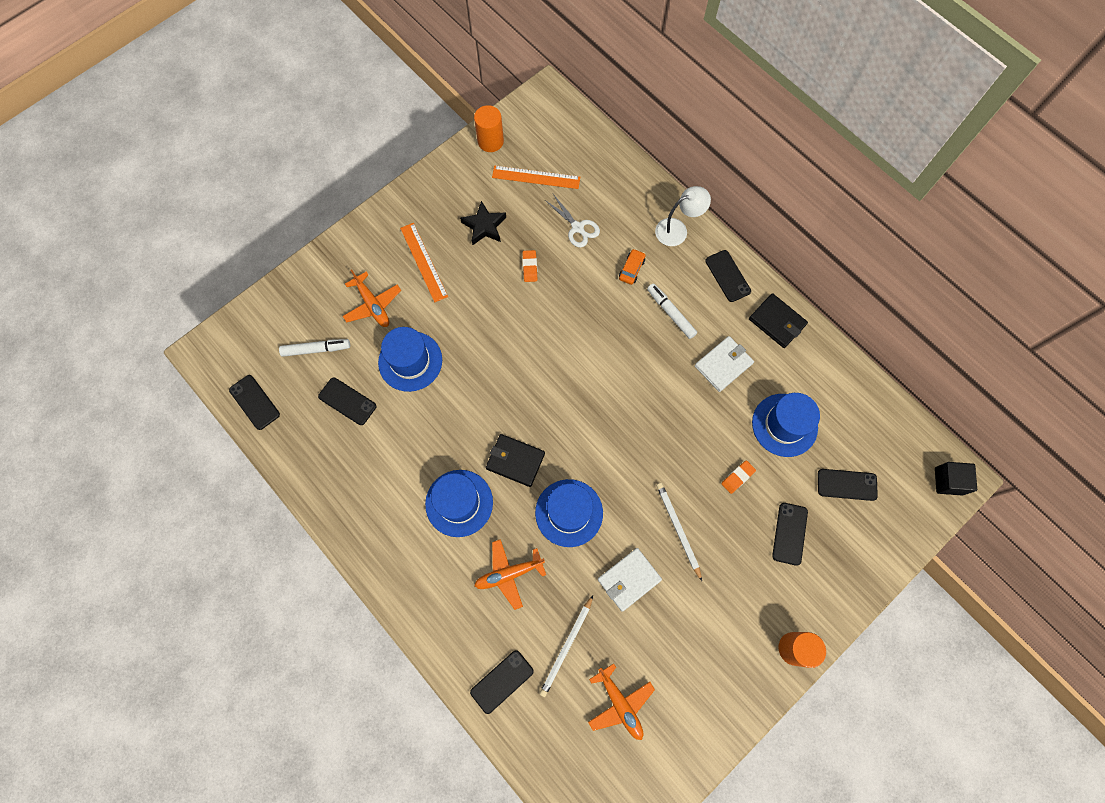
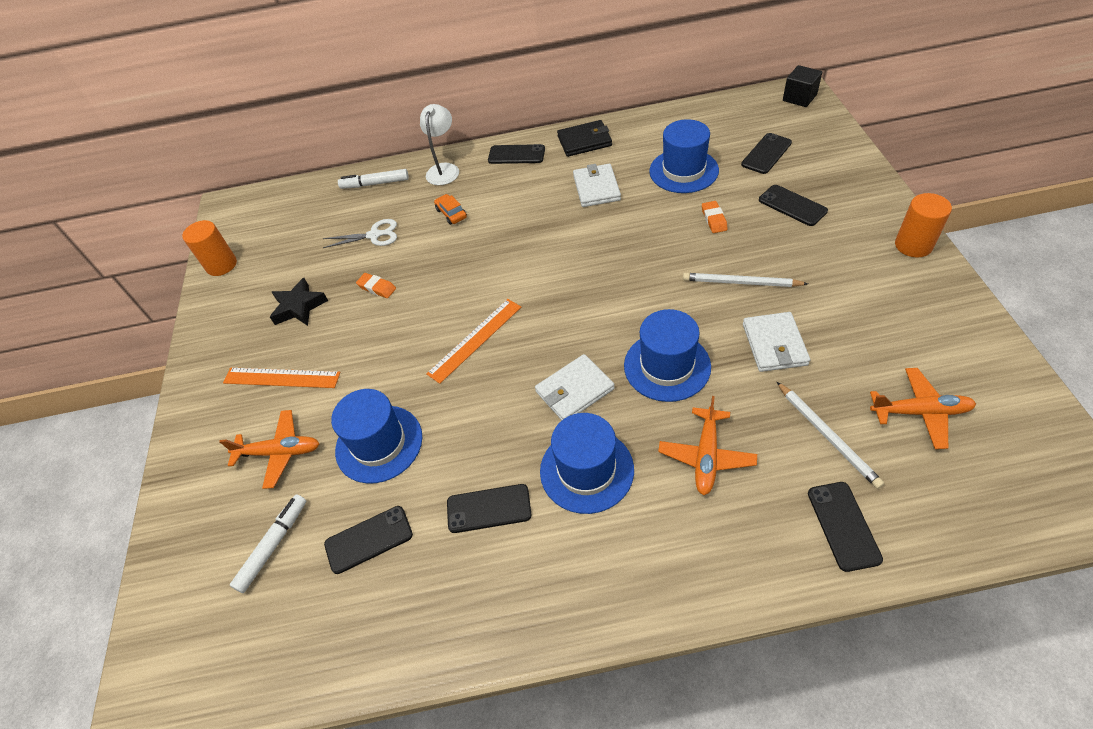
camera: 50 degrees left, 20 degrees down
(254, 402) = (271, 667): black phone -> black phone (489, 508)
(515, 461) = (574, 390): black wallet -> white wallet
(536, 177) = (294, 245): orange ruler -> orange ruler (475, 340)
(671, 313) = (517, 203): white marker -> white marker (375, 184)

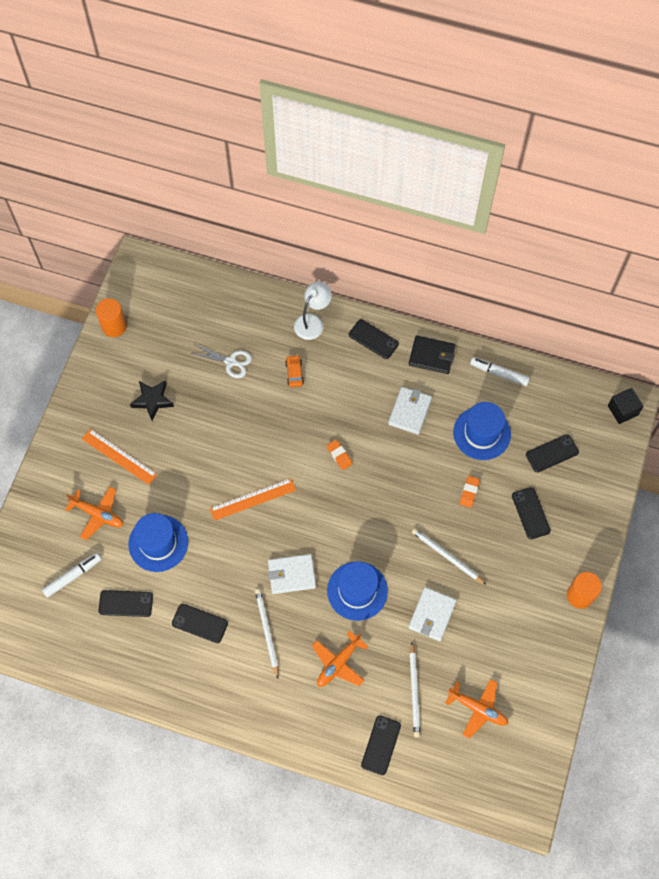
camera: 20 degrees right, 15 degrees up
(375, 184) = (255, 306): white marker -> white marker (499, 373)
(377, 288) = (211, 415): orange eraser -> orange eraser (339, 455)
(586, 470) = (267, 632): blue hat -> white pencil

